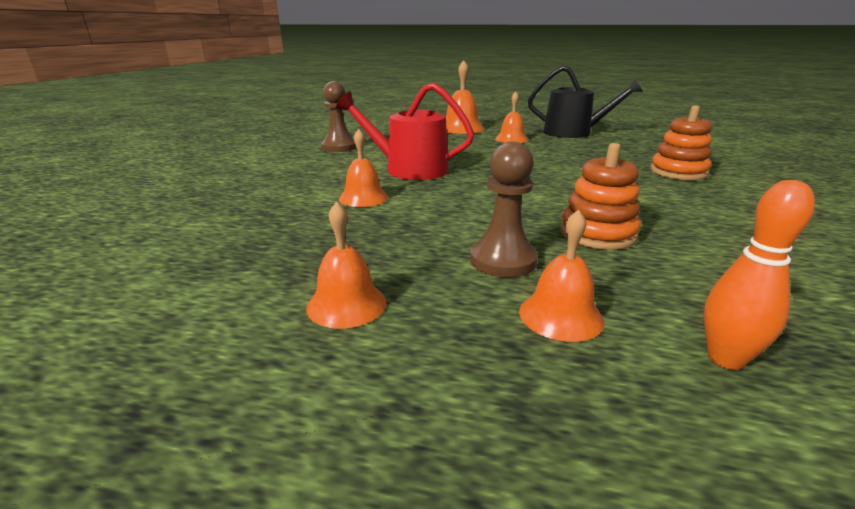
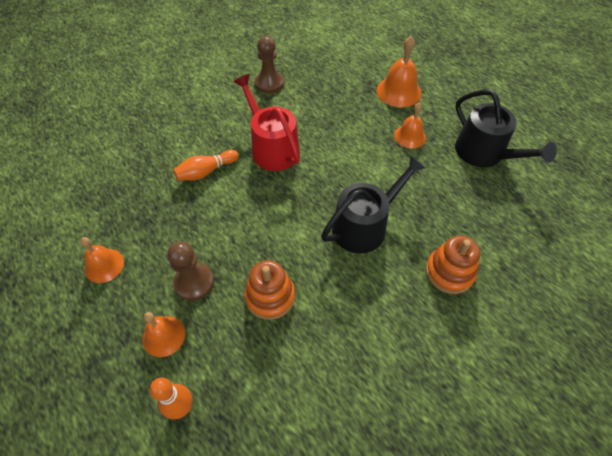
camera: 40 degrees right, 30 degrees up
(363, 197) = (206, 171): orange bell -> orange bowling pin
(575, 175) = (364, 225): none -> black watering can

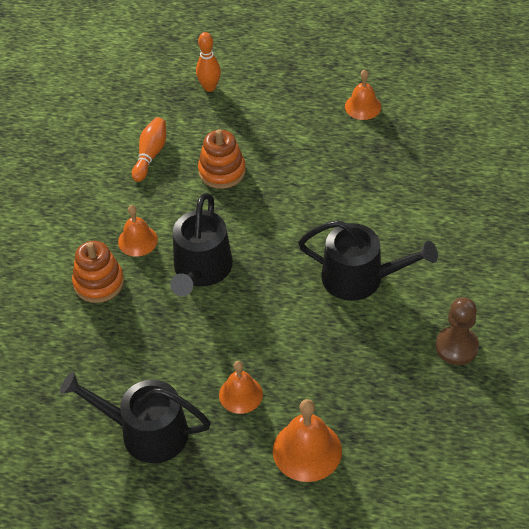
camera: 140 degrees right, 5 degrees down
(163, 336) = (266, 105): orange bell -> orange bell (137, 240)
(194, 282) = (286, 141): brown pawn -> none
(206, 171) = (387, 214): orange bowling pin -> orange bowling pin (150, 155)
(272, 148) = (360, 278): red watering can -> black watering can

